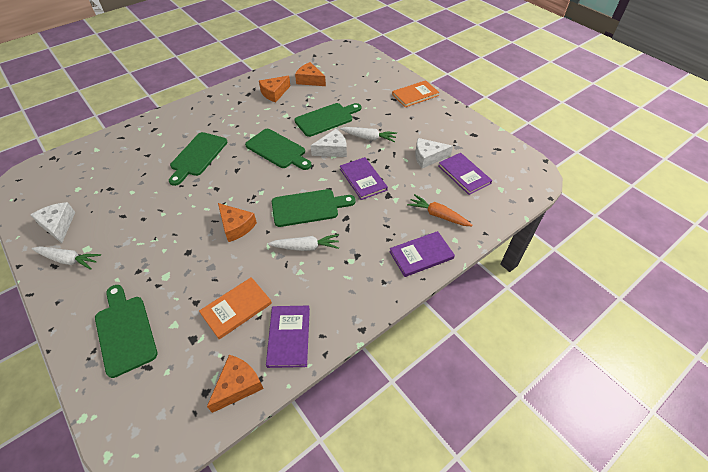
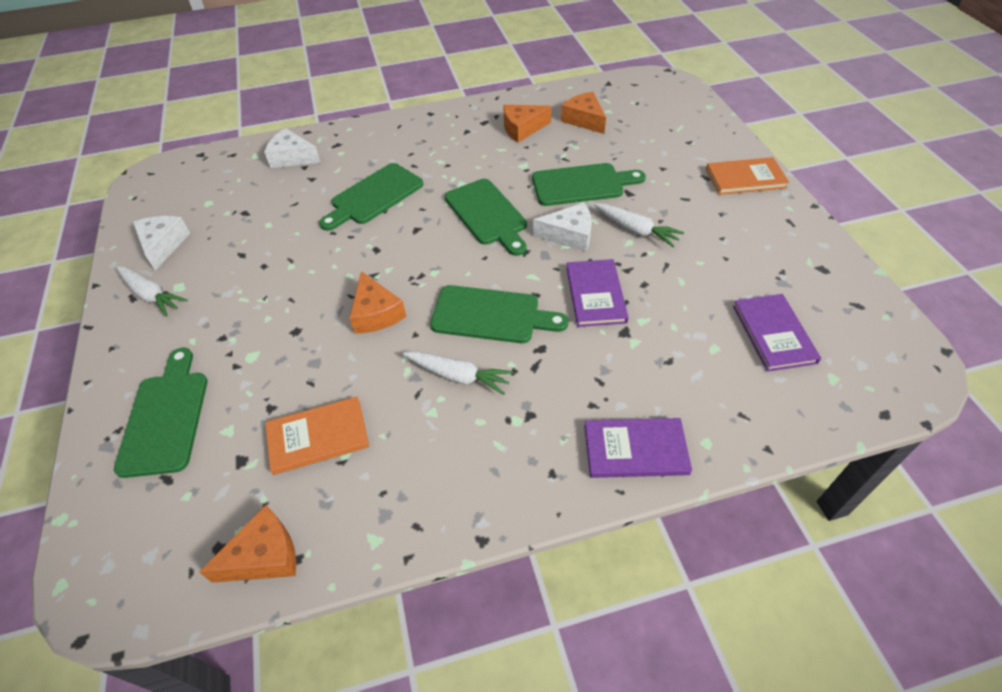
camera: 25 degrees right, 0 degrees up
(289, 337) = (368, 509): purple book -> none
(428, 157) = (721, 287): white cheese -> white cheese (292, 157)
(438, 215) = (695, 391): orange carrot -> none

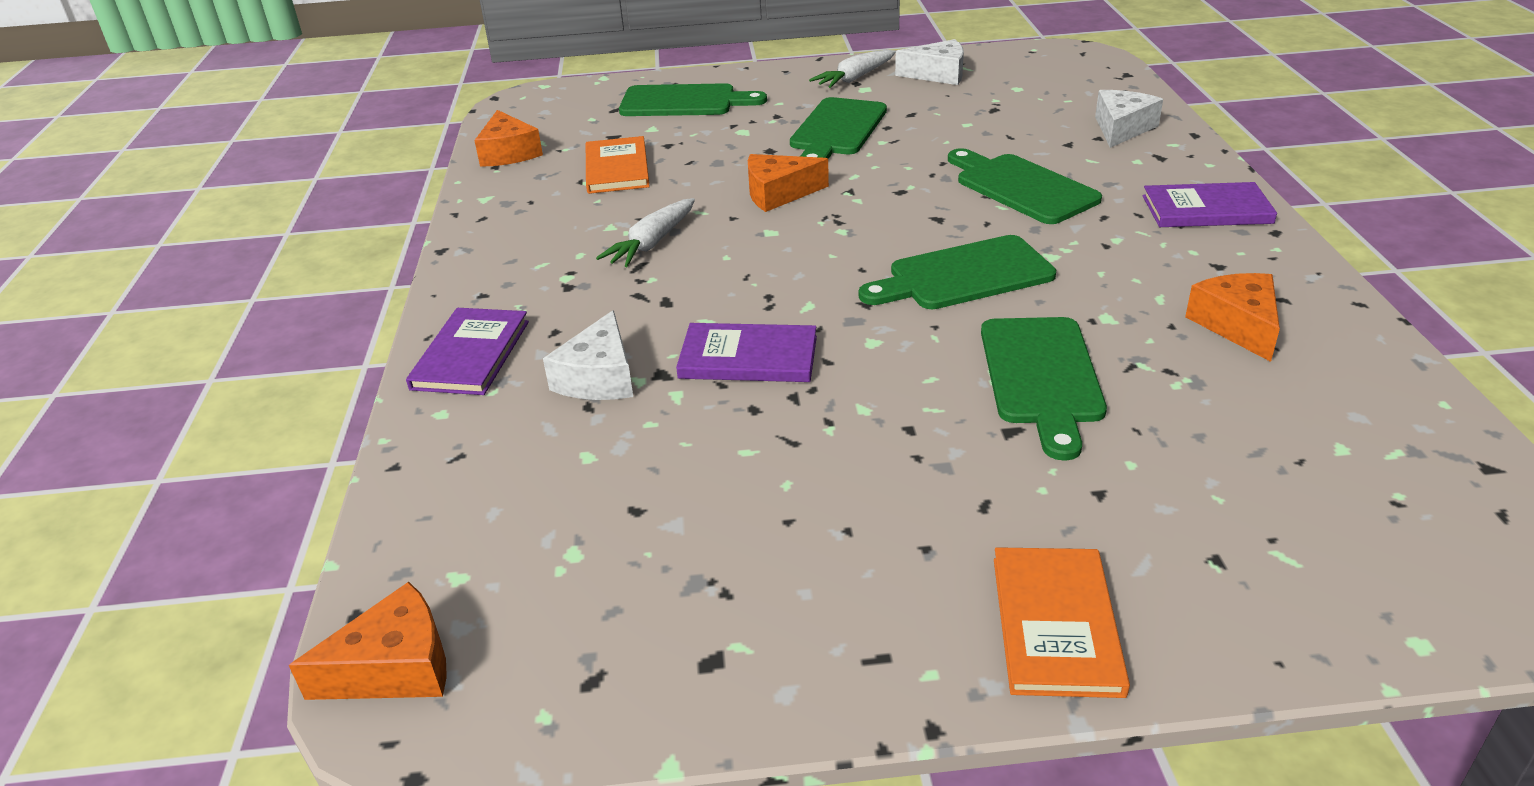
camera: 100 degrees right, 15 degrees down
(491, 315) = (742, 269): green cutting board -> green cutting board (837, 130)
(569, 235) = (896, 348): white cheese -> white cheese (599, 377)
(584, 120) = (1290, 407): orange cheese -> orange cheese (395, 667)
(635, 230) = (894, 421): white carrot -> none
(773, 334) = (582, 532): purple book -> purple book (1206, 209)

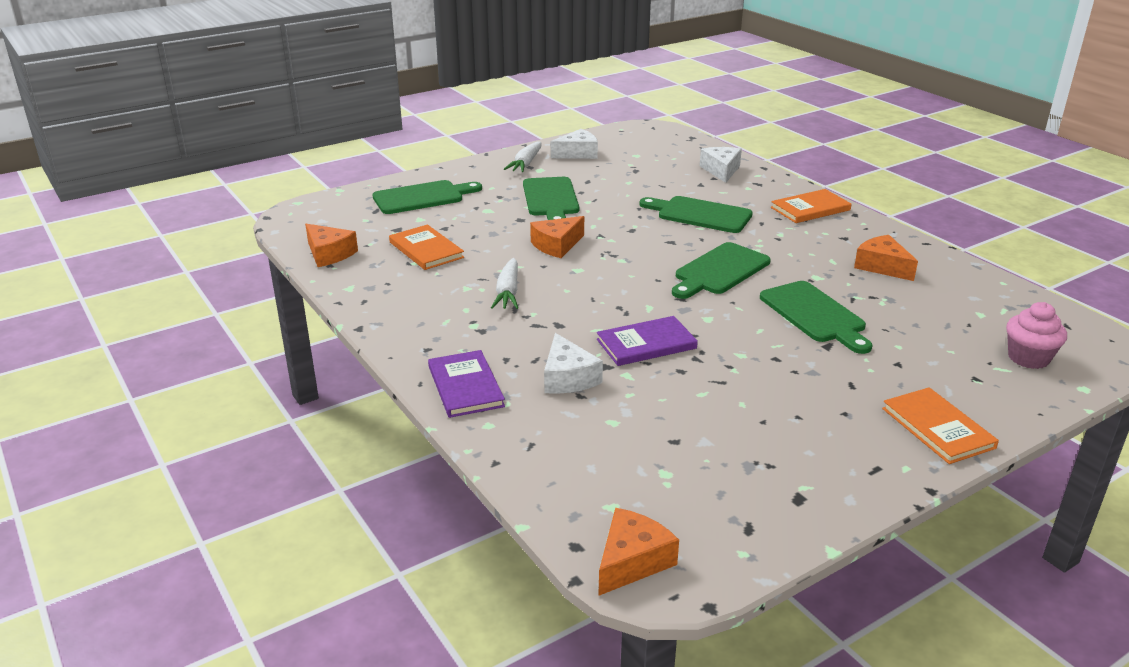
camera: 30 degrees left, 5 degrees down
(1206, 209) = (810, 209): purple book -> orange book
(1358, 553) = (1028, 358): none -> pink cupcake

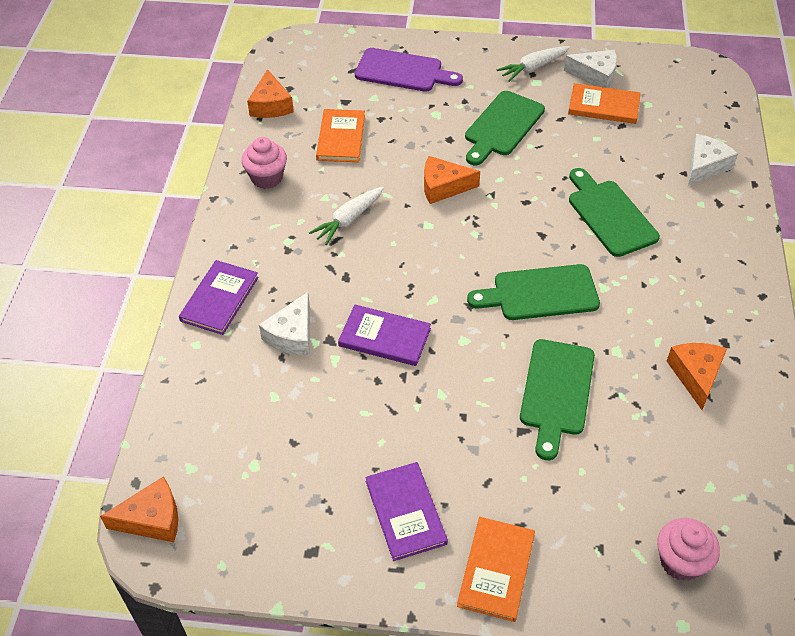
camera: 40 degrees right, 20 degrees up
(393, 296) = (267, 178): none -> pink cupcake
(422, 197) = (403, 71): green cutting board -> purple cutting board
(810, 209) = (726, 264): orange book -> orange book (603, 106)
(826, 433) = (405, 512): none -> purple book

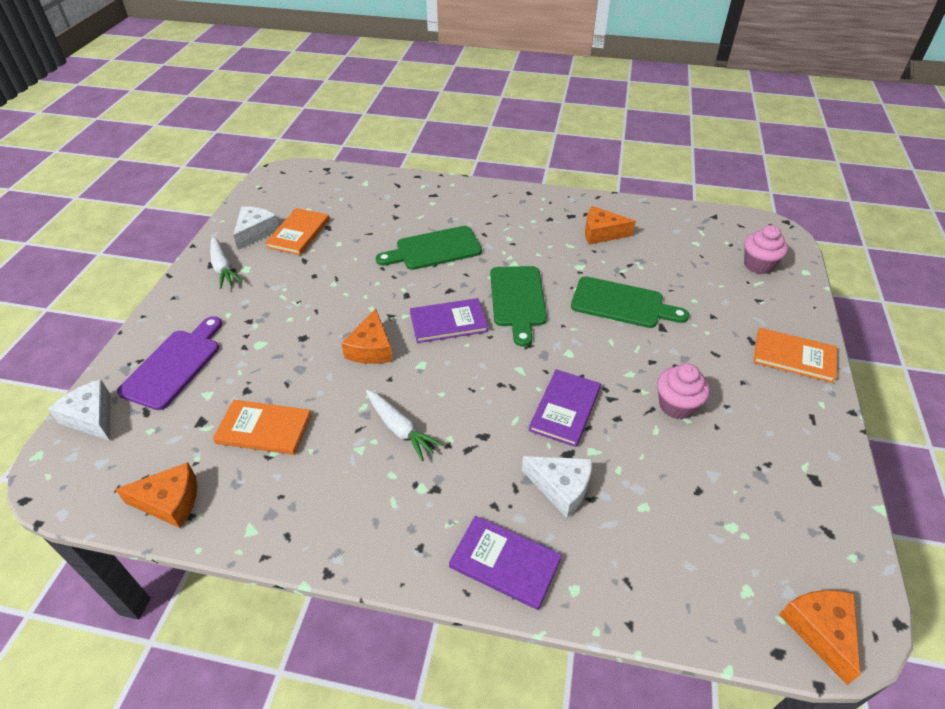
camera: 85 degrees left, 5 degrees down
(267, 178) = (308, 508): pink cupcake -> pink cupcake (676, 405)
(405, 512) = (756, 408): purple book -> purple book (448, 322)
(502, 126) = (299, 298): green cutting board -> none
(705, 166) = (392, 194): white cheese -> white cheese (92, 417)

